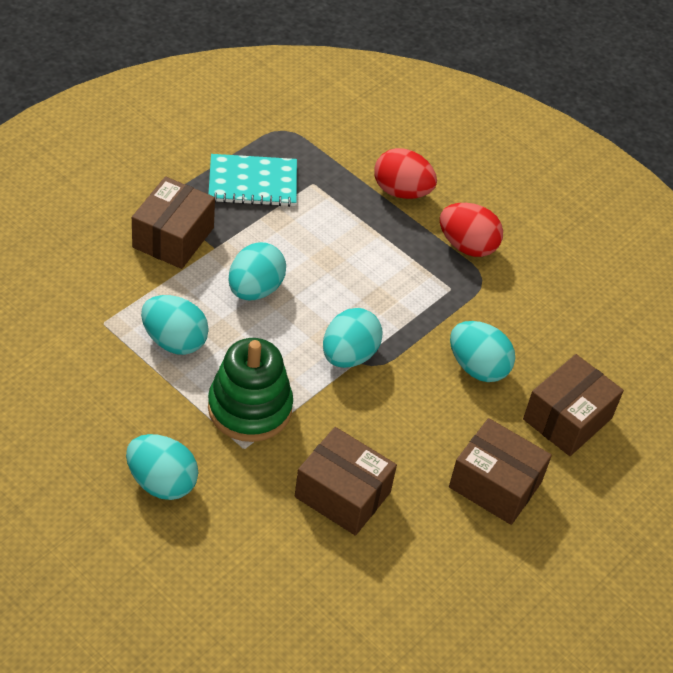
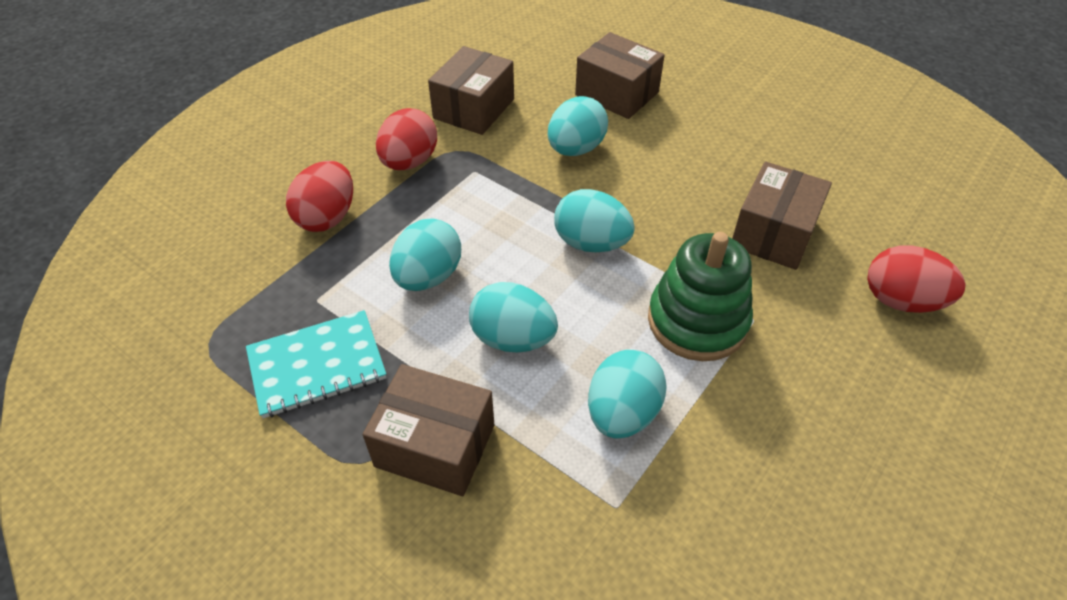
camera: 90 degrees left, 0 degrees up
(162, 482) = (839, 391): turquoise egg -> turquoise egg (428, 276)
(244, 567) = (901, 301): none -> red egg
(252, 182) = (317, 365): turquoise notebook -> turquoise notebook turned 75 degrees clockwise
(495, 485) = (710, 134): brown box -> brown box (474, 109)

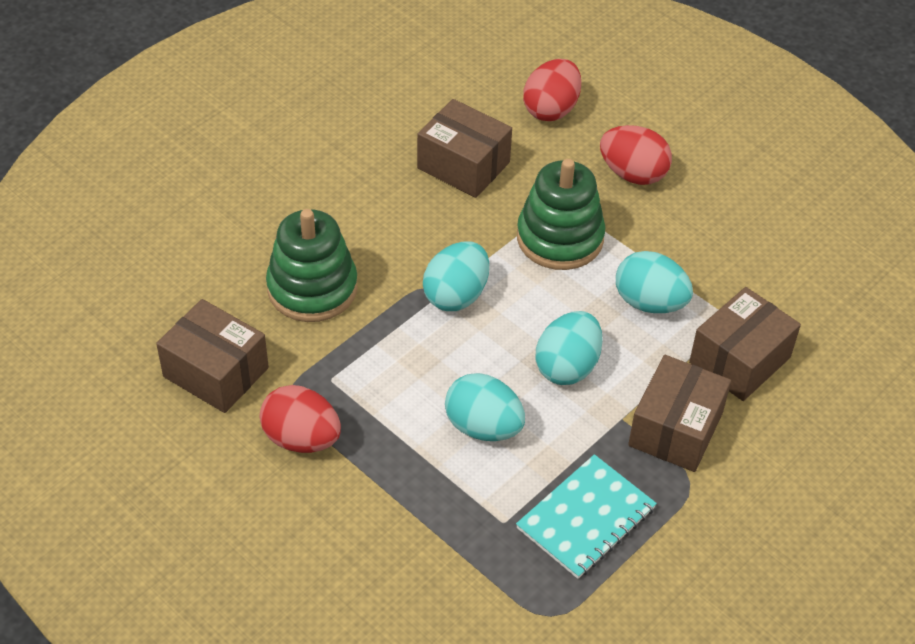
camera: 85 degrees left, 0 degrees up
(317, 365) = (586, 518): turquoise notebook -> turquoise notebook turned 60 degrees clockwise
(327, 217) = (381, 517): red egg -> red egg (633, 174)
(575, 149) = (312, 288): turquoise egg -> green stacking toy
(617, 94) = (223, 239): brown box -> brown box (739, 360)

